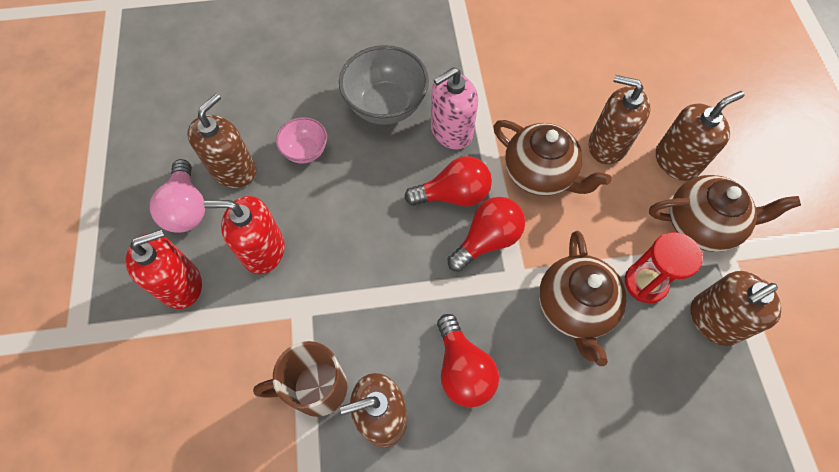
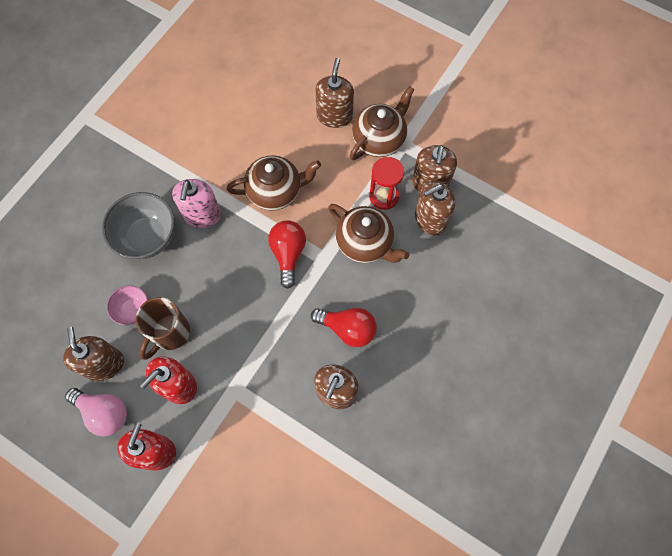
camera: 50 degrees left, 5 degrees up
(316, 388) = (290, 416): brown mug -> brown mug (170, 333)
(453, 194) = (244, 248): red light bulb -> none
(607, 145) = (292, 140): brown soap dispenser -> brown soap dispenser (430, 219)

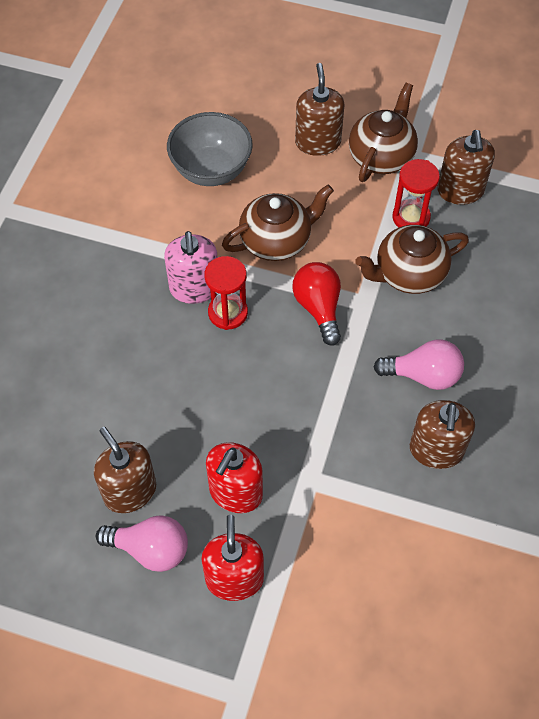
camera: 15 degrees left, 10 degrees down
(133, 310) = (145, 418): pink bowl -> none
(147, 237) = (133, 329): grey bowl -> grey bowl (211, 170)
(170, 333) = (202, 434): brown mug -> none
(220, 241) = (228, 313): none -> red hourglass
(348, 329) = (423, 375): red light bulb -> pink light bulb
(365, 243) = (408, 274): brown teapot -> brown teapot turned 135 degrees clockwise
(430, 219) = (476, 230): brown soap dispenser -> none

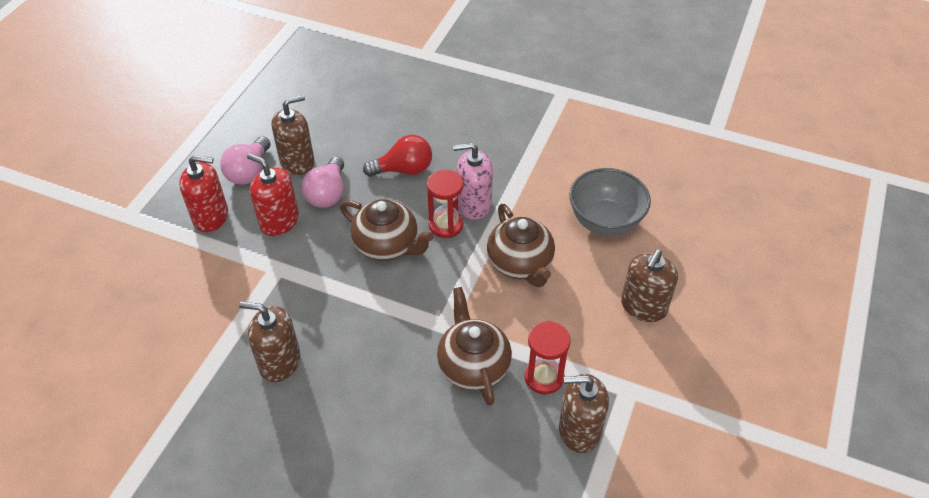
camera: 95 degrees right, 10 degrees down
(318, 142) = (643, 306): brown soap dispenser -> brown soap dispenser turned 120 degrees clockwise
(318, 308) = (443, 289): red light bulb -> red light bulb (404, 170)
(381, 156) = (627, 361): brown teapot -> brown teapot (387, 245)
(423, 375) = (357, 363): pink light bulb -> pink light bulb (327, 194)

